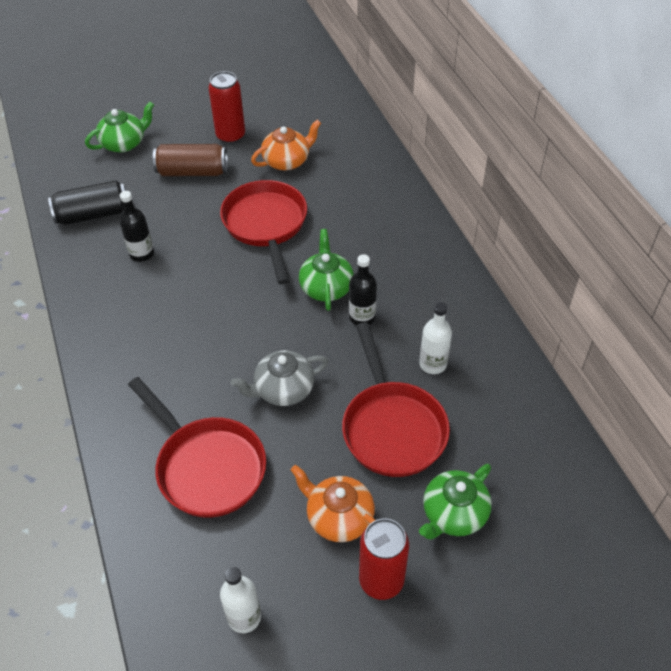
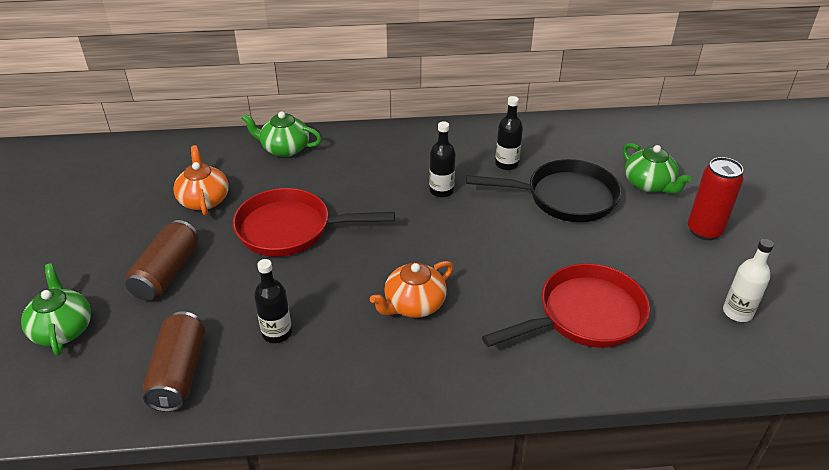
camera: 75 degrees left, 10 degrees down
(93, 214) = (179, 373): black can -> brown can
(231, 136) = (129, 234): red can -> none
(283, 389) = (508, 252): grey teapot -> none
(326, 287) = (395, 205): green teapot -> green teapot (284, 148)
(338, 517) = (646, 242): orange teapot -> orange teapot (413, 304)
(392, 427) = (565, 197): red pan -> black pan
(433, 364) = (506, 164): white bottle -> black bottle

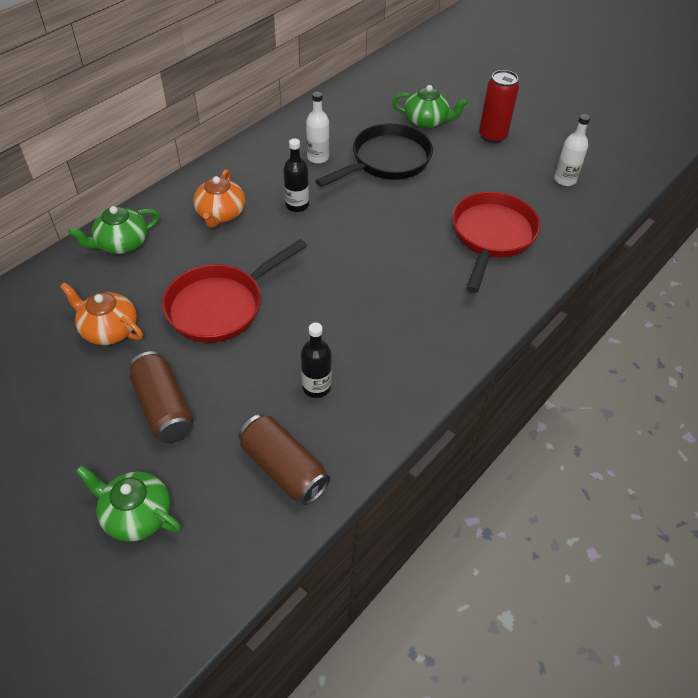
camera: 45 degrees left, 10 degrees up
(413, 304) = (383, 300): orange teapot -> orange teapot (221, 214)
(506, 164) = (318, 157): black bottle -> white bottle

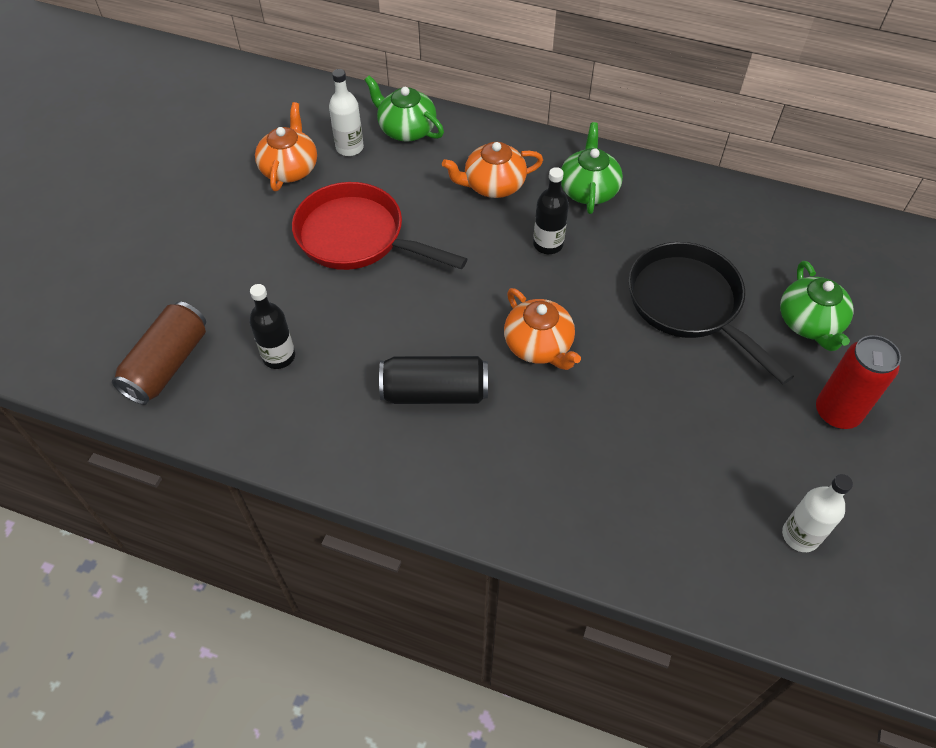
camera: 70 degrees right, 5 degrees up
(136, 514) = (90, 274): green teapot -> green teapot (588, 190)
(164, 408) = (211, 246): brown can -> none
(318, 157) = (647, 234): white bottle -> white bottle (349, 148)
(383, 238) = (539, 345): none -> orange teapot
(386, 161) = (689, 304): black pan -> black pan turned 150 degrees counterclockwise
(396, 303) = (435, 392): none -> black can
(491, 236) = (612, 465): red pan -> none

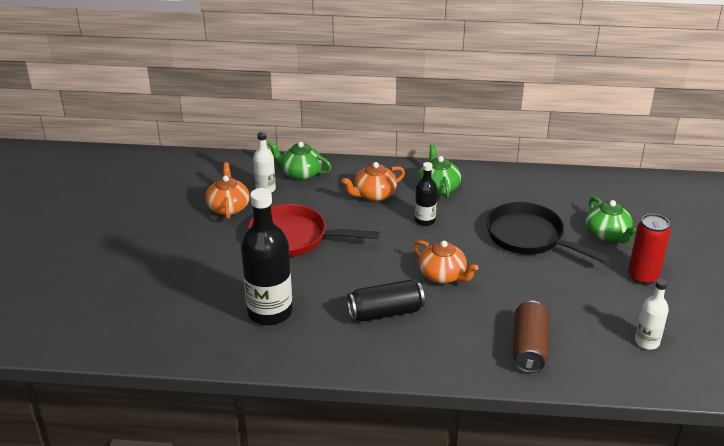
camera: 15 degrees left, 20 degrees down
(167, 364) = (192, 330): brown can -> brown can (529, 347)
(279, 356) = (270, 312): black bottle -> black bottle, size x1.91

